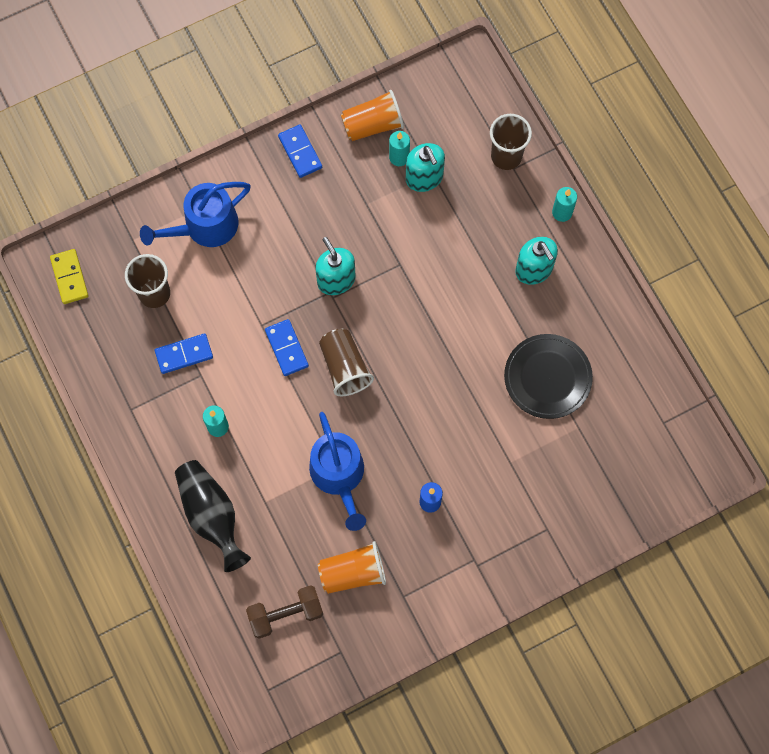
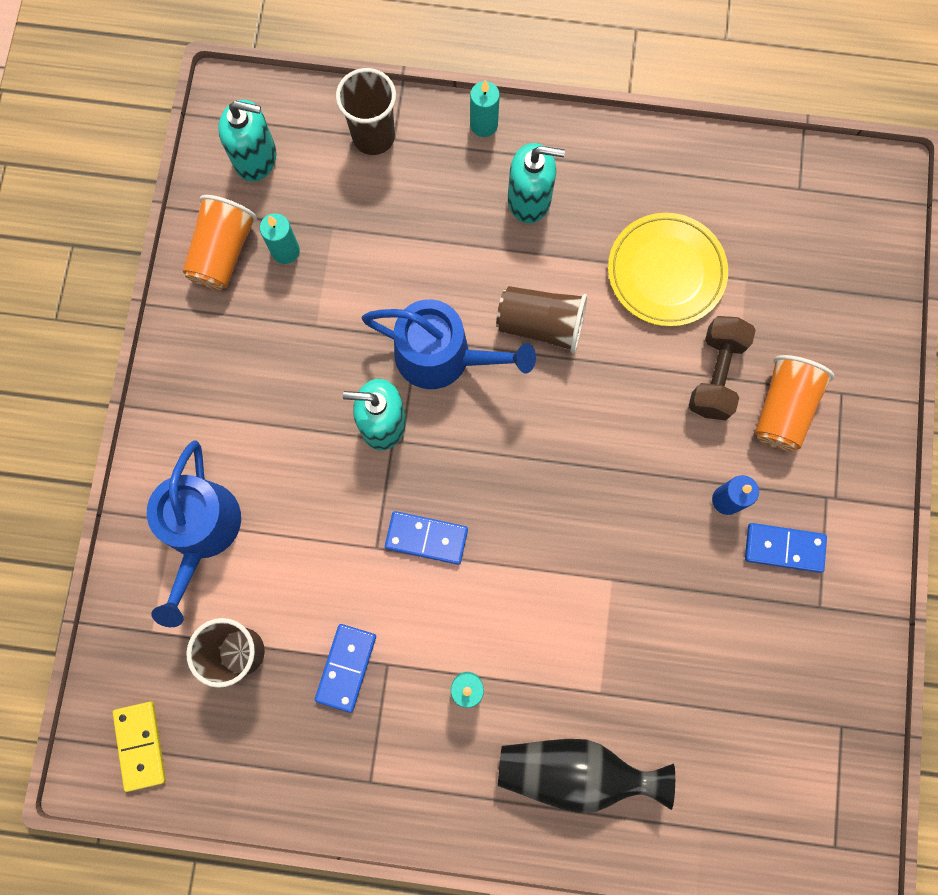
camera: 55 degrees left, 5 degrees up
(69, 277) = (141, 745): yellow domino -> yellow domino turned 60 degrees clockwise
(286, 614) = (755, 762): brown dumbbell -> brown dumbbell (715, 374)
(300, 152) = (193, 357): blue domino -> blue domino (784, 548)
(339, 475) = (625, 583): blue watering can -> blue watering can (442, 356)
(345, 367) = (498, 486): brown cup -> brown cup (541, 325)
(353, 572) = (754, 646): orange cup -> orange cup (782, 409)
(424, 178) = (332, 240): turquoise soap dispenser -> turquoise soap dispenser (256, 158)
(547, 377) = (666, 272): black plate -> yellow plate

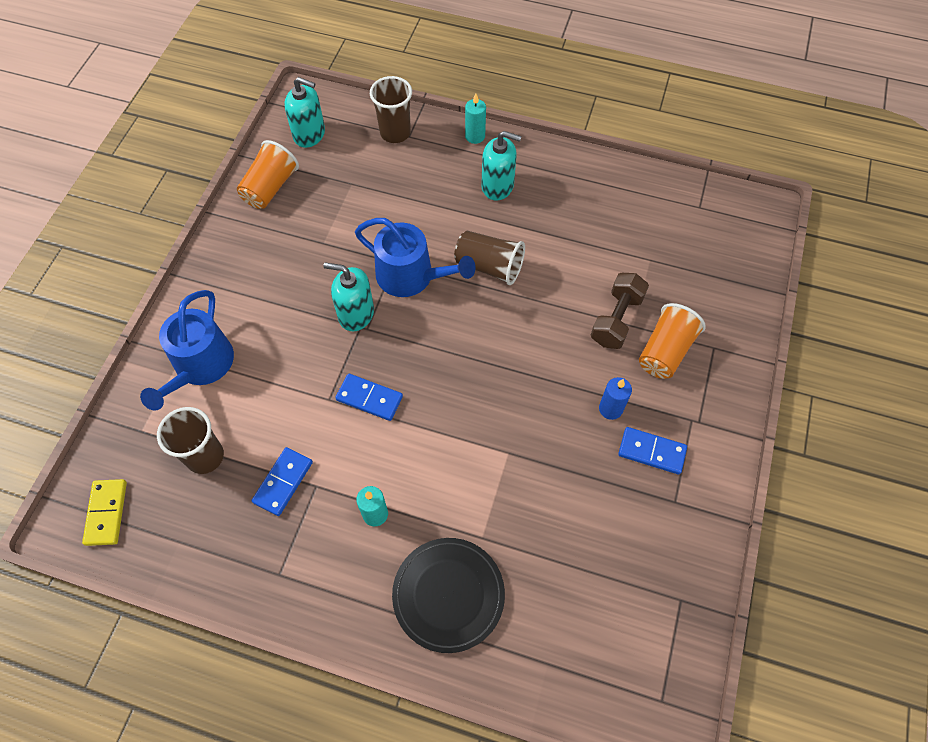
camera: 10 degrees right, 15 degrees down
(285, 251) = (314, 193): turquoise candle -> none
(574, 770) = (448, 595): black vase -> black plate
(666, 272) = (590, 246): yellow plate -> none

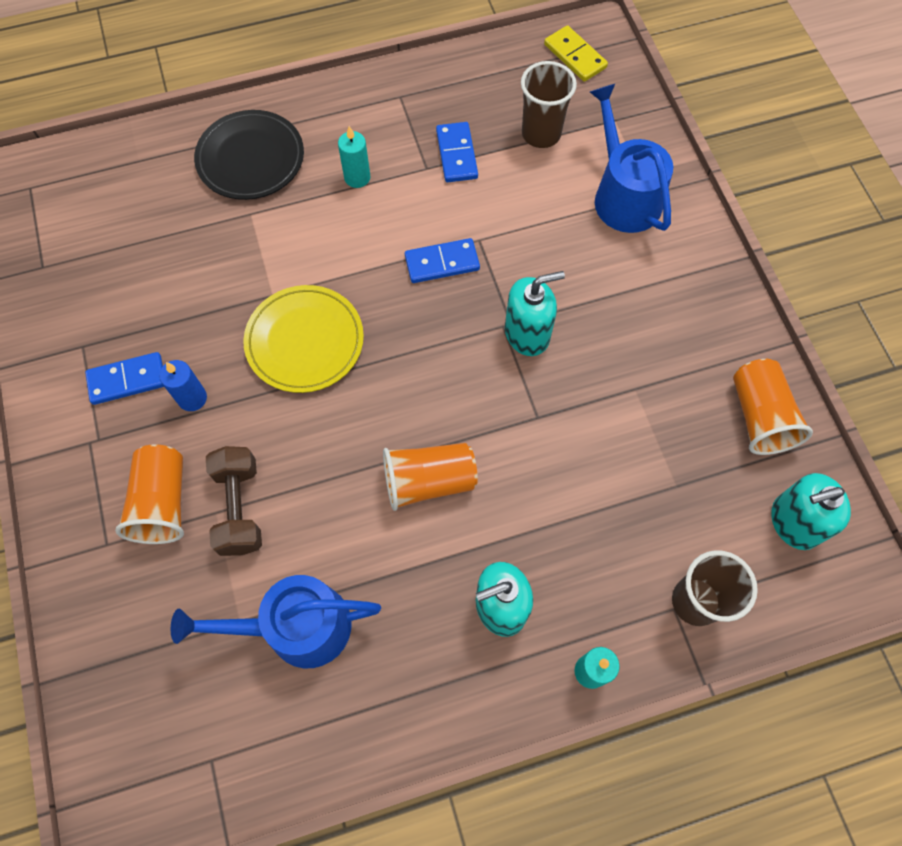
camera: 145 degrees right, 5 degrees up
(411, 276) = (506, 411): blue watering can -> blue watering can (297, 627)
(489, 266) = (428, 481): brown cup -> orange cup
(507, 401) = (305, 341): none -> yellow plate

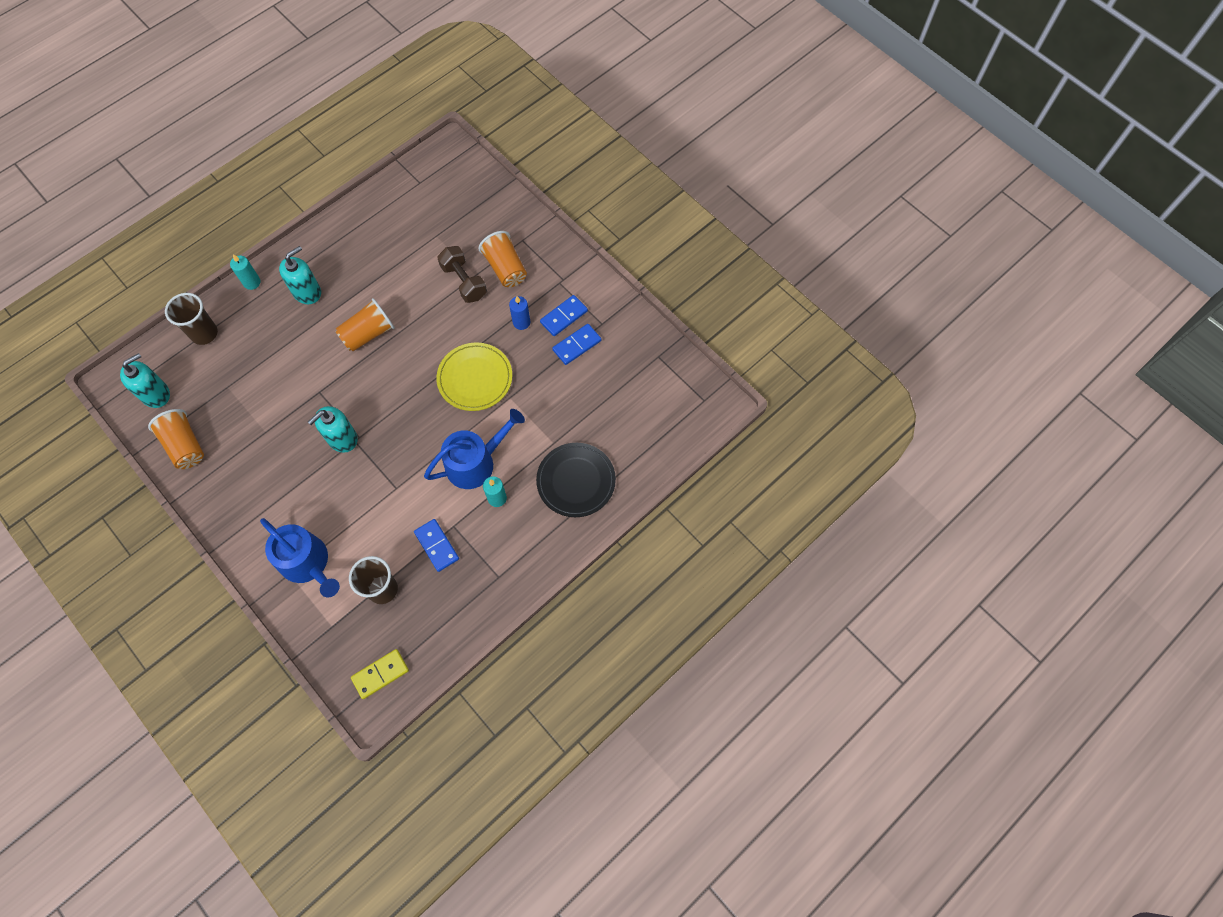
camera: 155 degrees right, 0 degrees up
(297, 627) = (406, 244): blue watering can -> blue watering can (475, 462)
(442, 263) = (413, 461): blue domino -> blue domino (577, 345)
(575, 56) = (380, 674): yellow domino -> yellow domino turned 60 degrees counterclockwise

